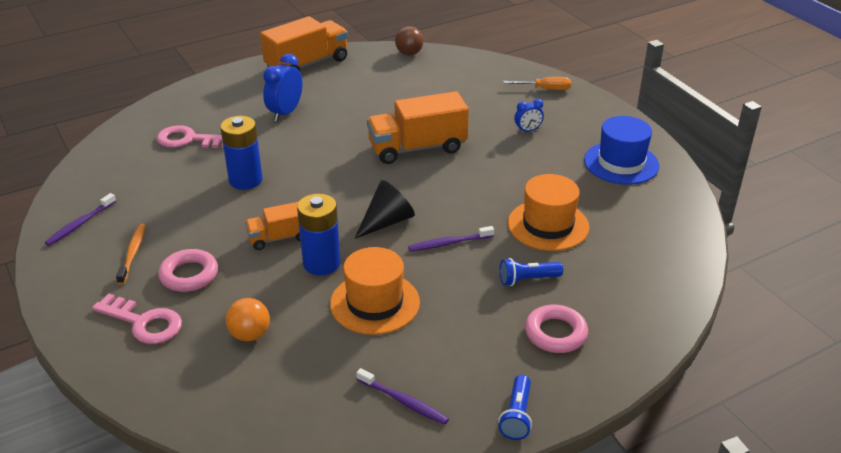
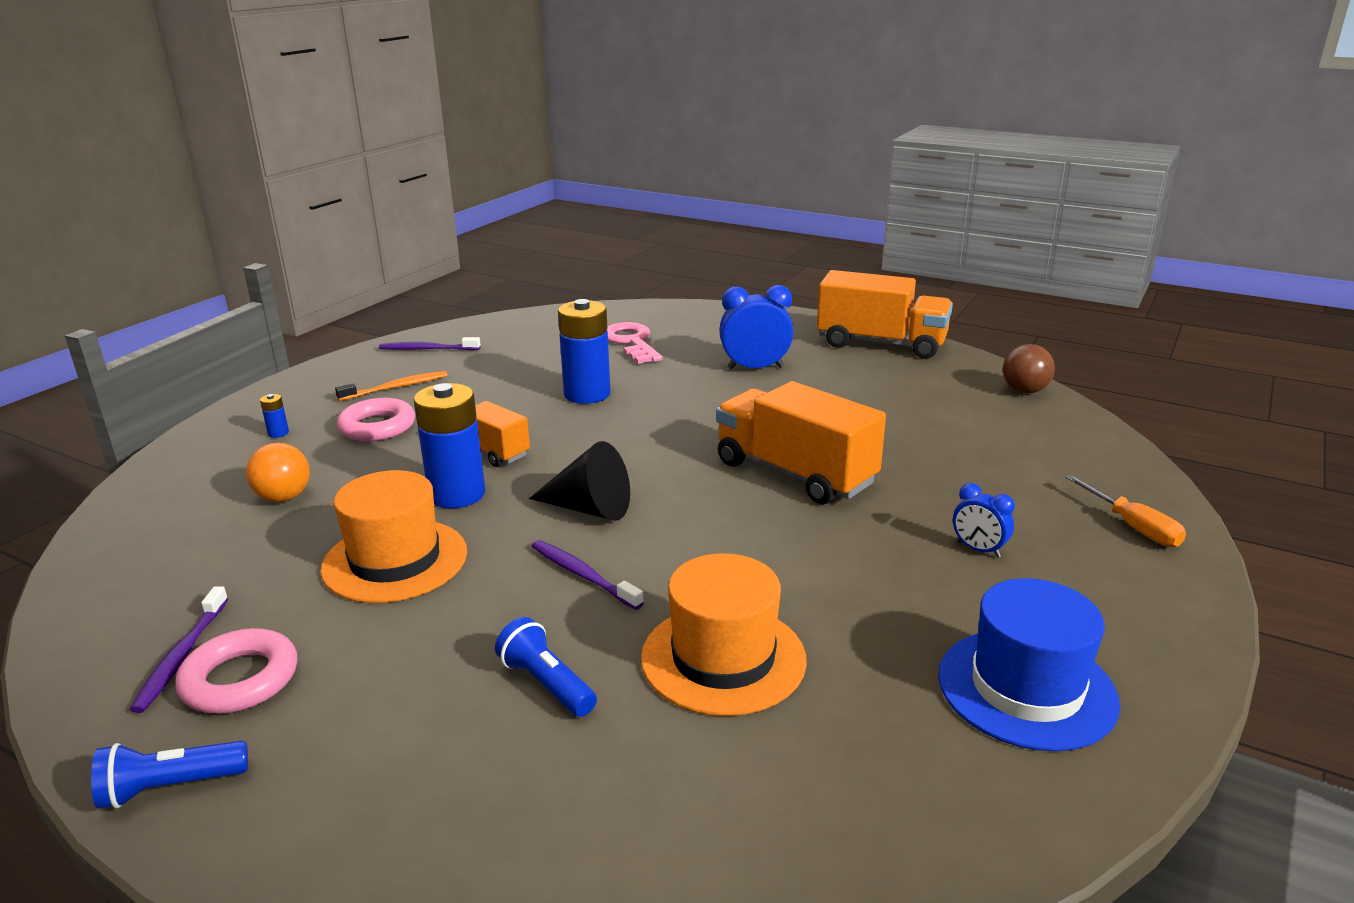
camera: 60 degrees right, 10 degrees down
(144, 322) = (278, 433): pink key -> blue battery
(555, 333) = (413, 765): pink ring -> pink ring (240, 679)

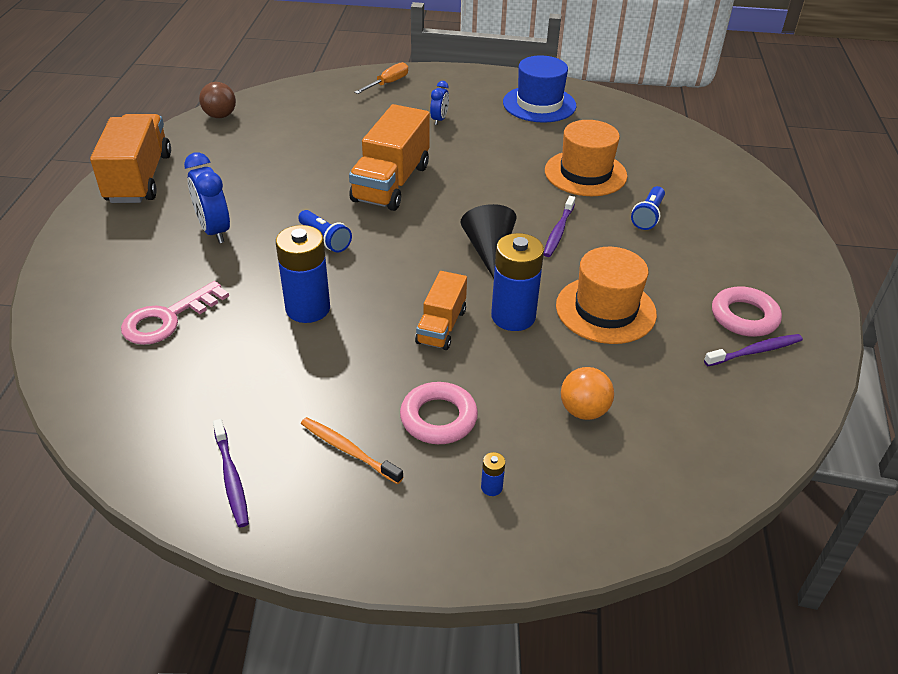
camera: 115 degrees left, 15 degrees up
(171, 787) = (812, 299): blue flashlight -> blue flashlight (325, 239)

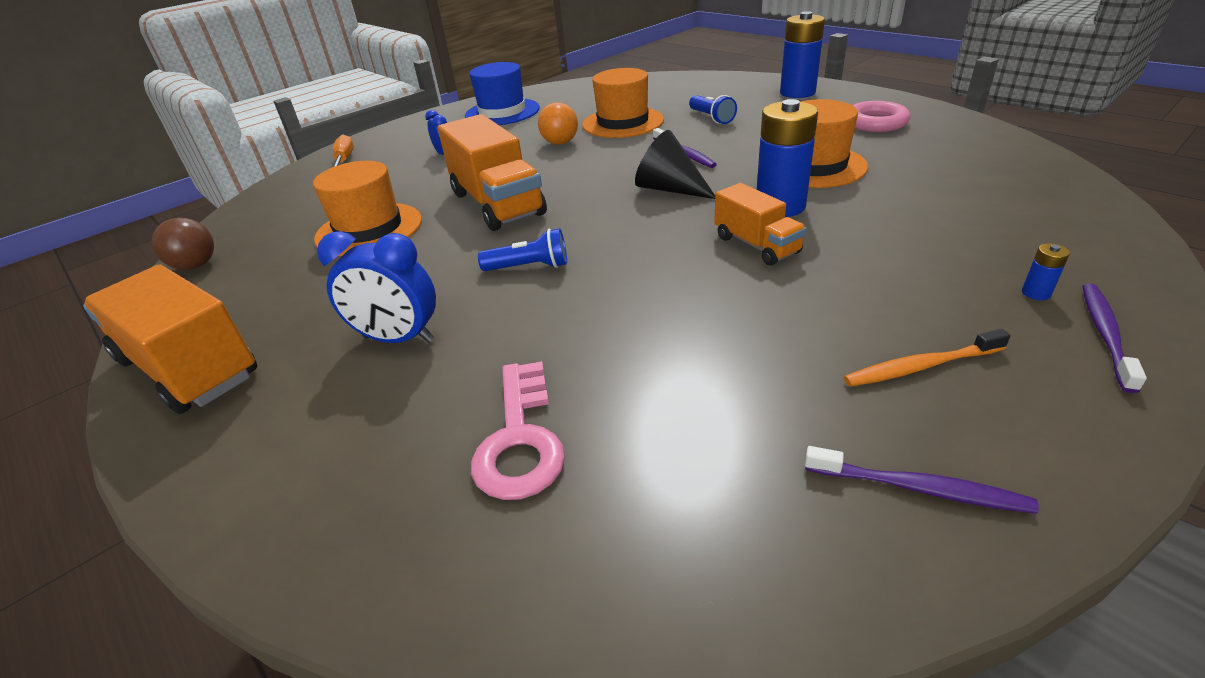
camera: 45 degrees left, 5 degrees down
(308, 308) = (635, 316): blue battery -> blue battery (797, 93)
(311, 151) = (369, 229): none -> orange hat
(438, 418) = (903, 290): pink ring -> none
(583, 411) = (946, 214): orange ball -> orange ball (560, 143)
(755, 351) = (921, 131): purple toothbrush -> purple toothbrush (1105, 335)

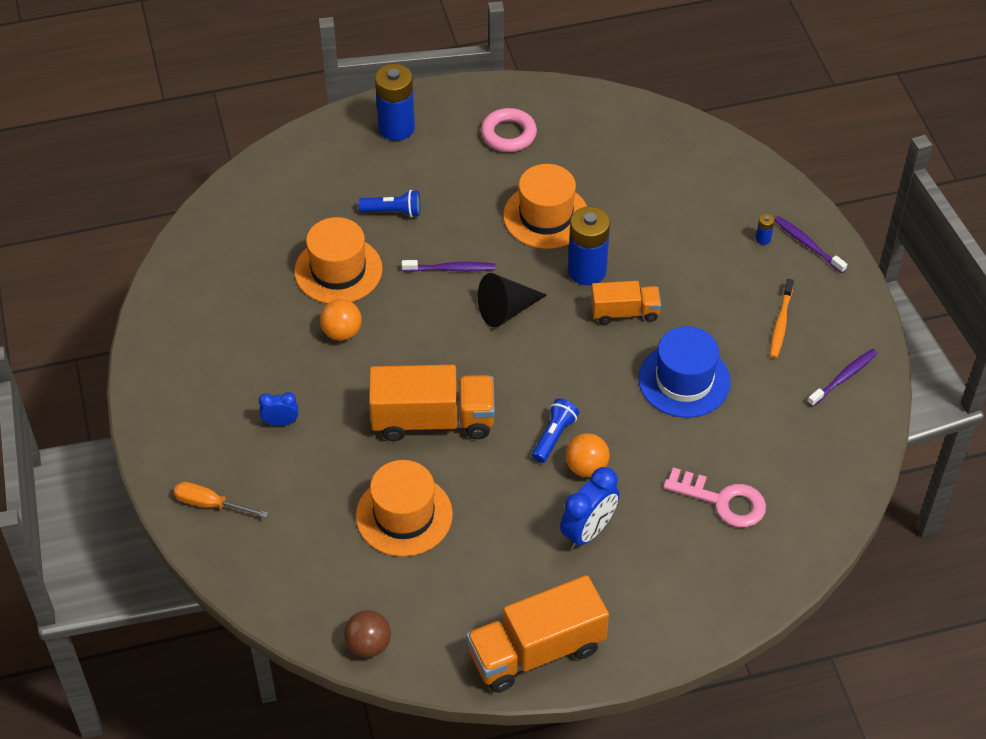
camera: 65 degrees left, 15 degrees up
(500, 302) = (586, 467): none -> orange ball
(502, 112) = (203, 341): blue hat -> blue hat (684, 380)

